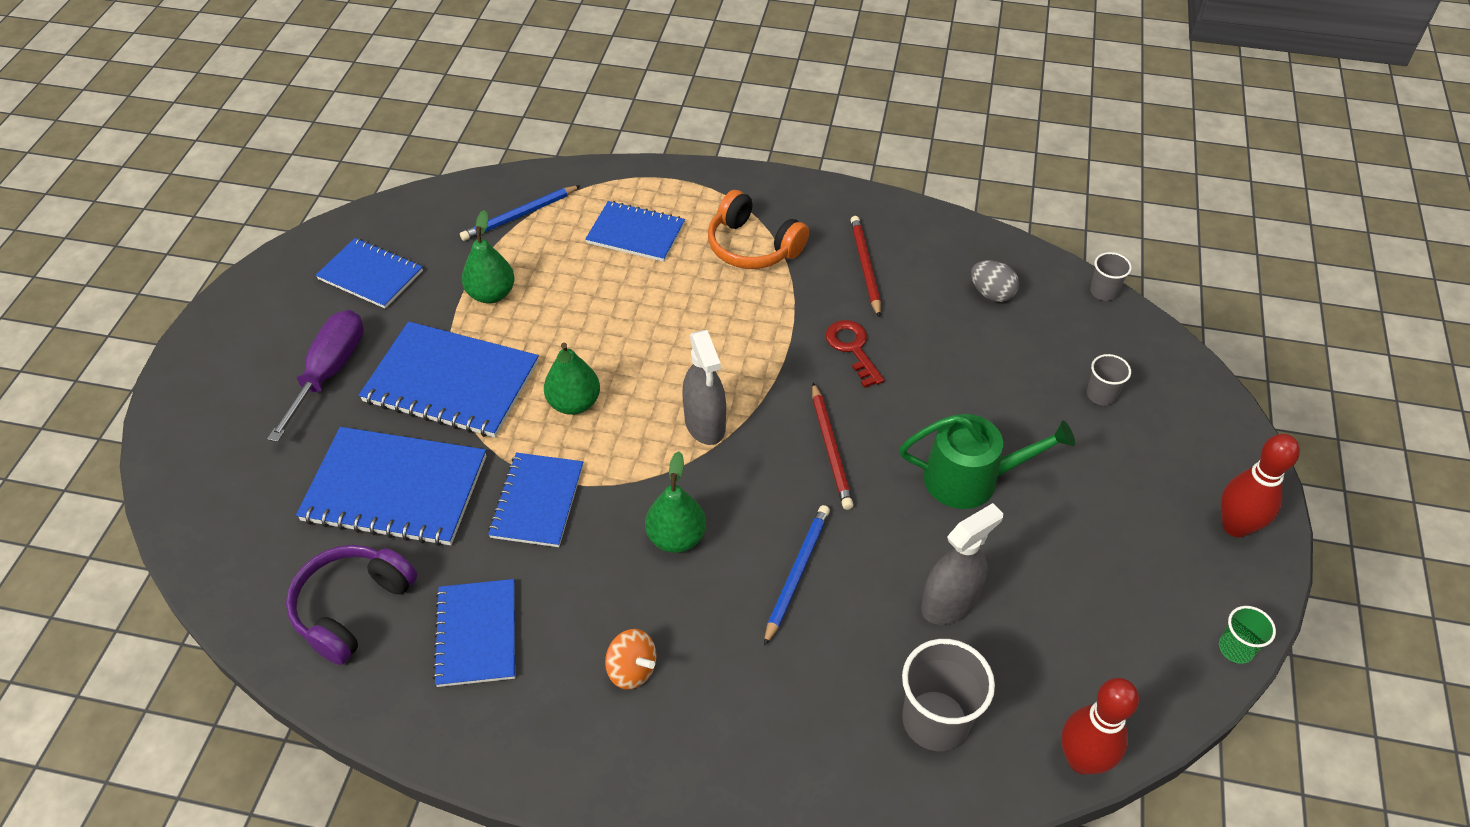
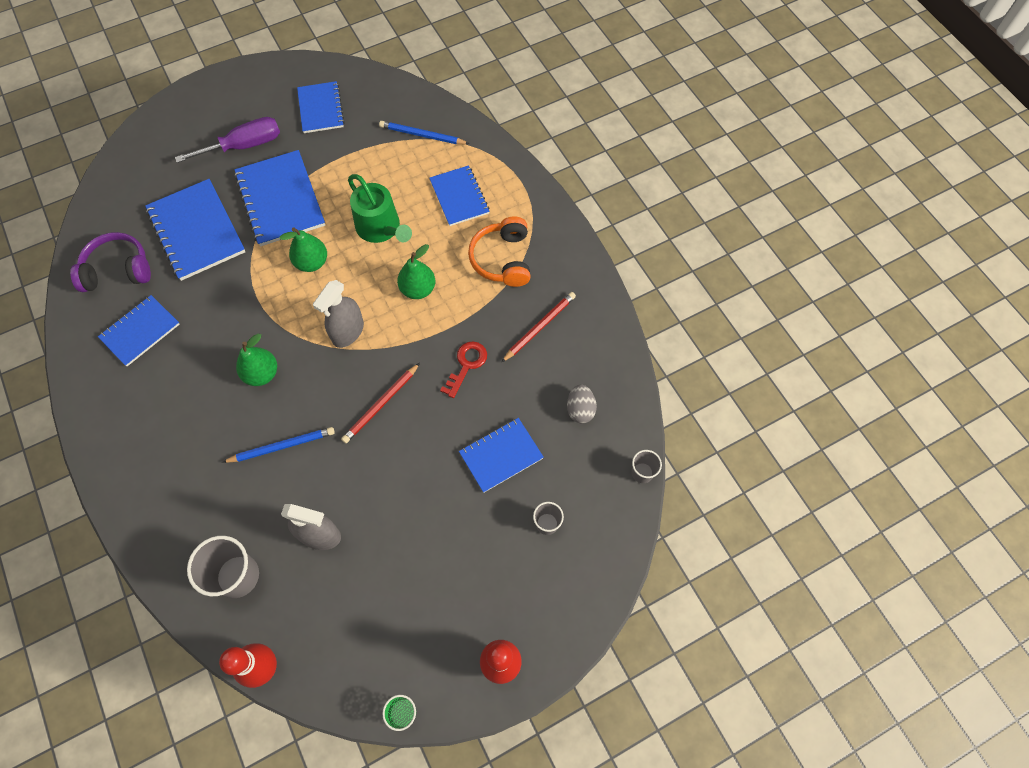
camera: 50 degrees right, 15 degrees up
(491, 294) = (354, 168): green pear -> green pear (418, 289)
(537, 501) = (236, 295): blue notebook -> blue notebook (501, 455)
(632, 669) = (168, 412): orange spinning top -> none
(970, 478) = (418, 491): green watering can -> green watering can (381, 228)

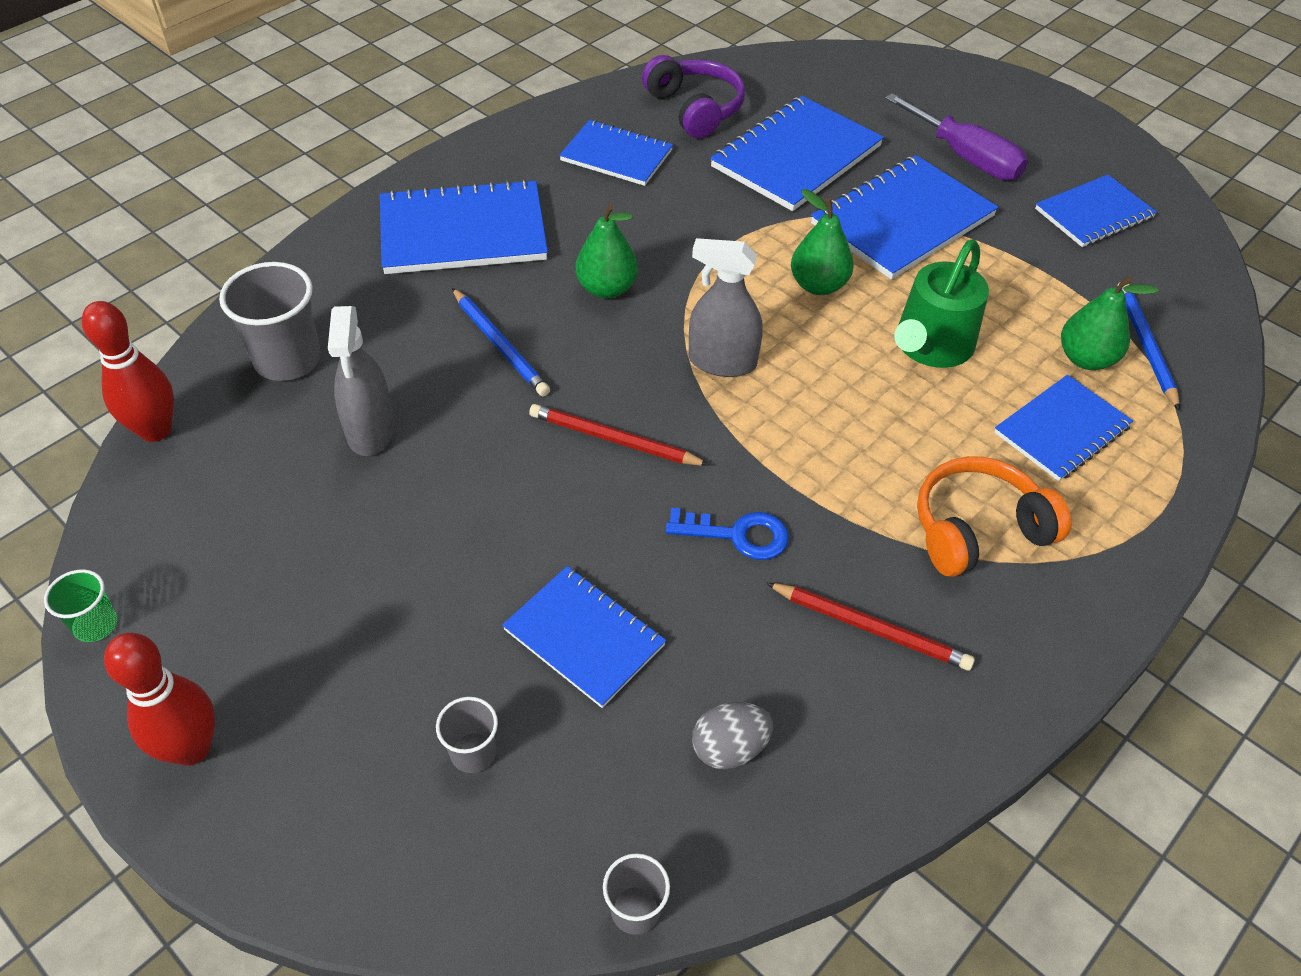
camera: 70 degrees right, 15 degrees down
(168, 444) = (463, 232): none -> blue notebook
(418, 289) = (846, 426): green pear -> green pear (1085, 359)
(466, 365) = (737, 535): red key -> blue key

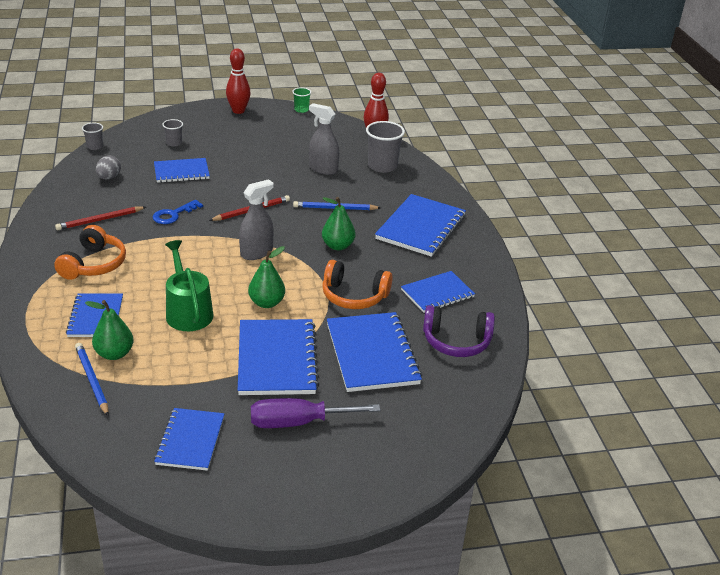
camera: 125 degrees right, 15 degrees down
(707, 218) = (354, 296): none -> orange headphones
(1145, 346) = (92, 380): blue pencil -> blue pencil turned 150 degrees counterclockwise

